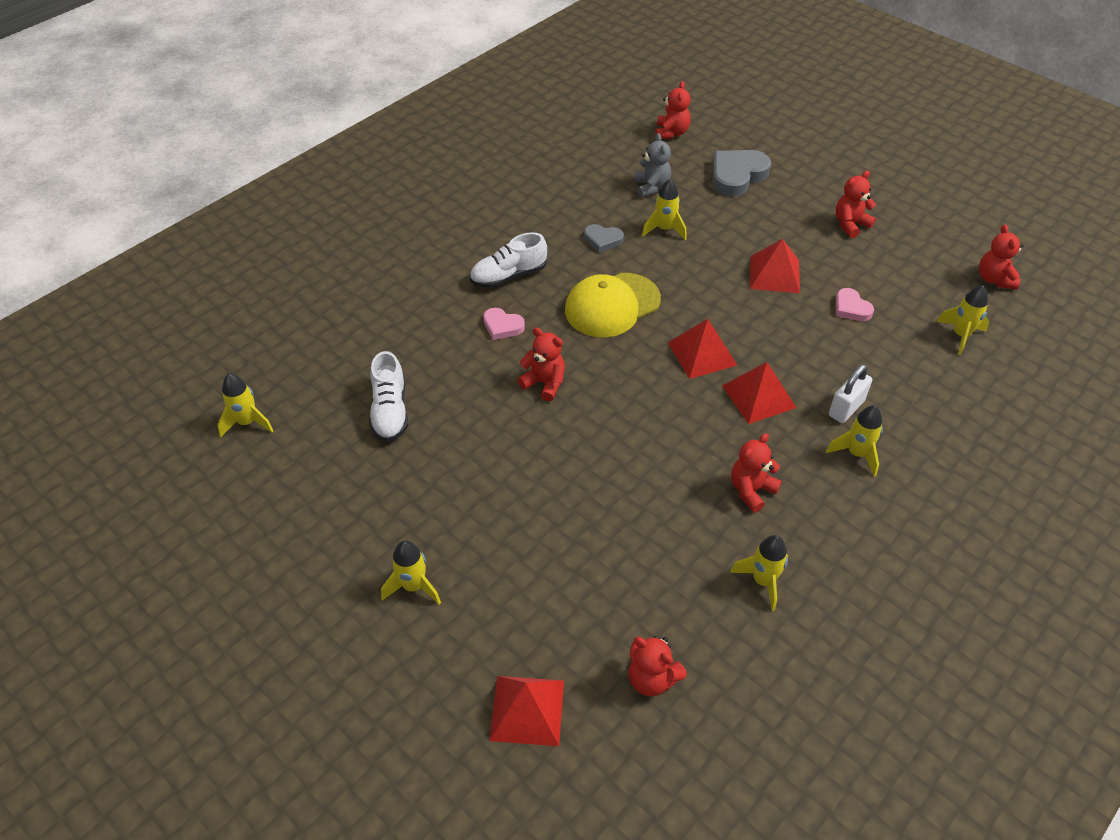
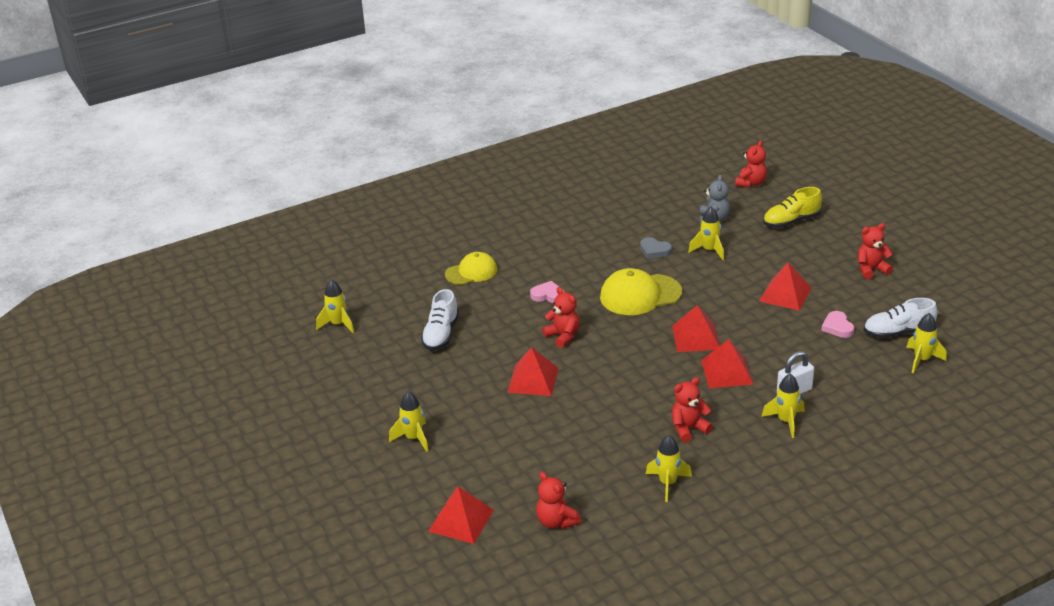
camera: 20 degrees right, 15 degrees down
(395, 309) = (471, 272): none -> yellow cap
(502, 326) = (548, 295): pink heart -> pink heart turned 150 degrees clockwise
(508, 276) = (568, 263): white shoe -> white shoe (898, 333)
(533, 457) = (533, 380): none -> red pyramid
(737, 176) = (791, 221): grey heart -> yellow shoe
(994, 279) = (977, 326): red teddy bear -> none

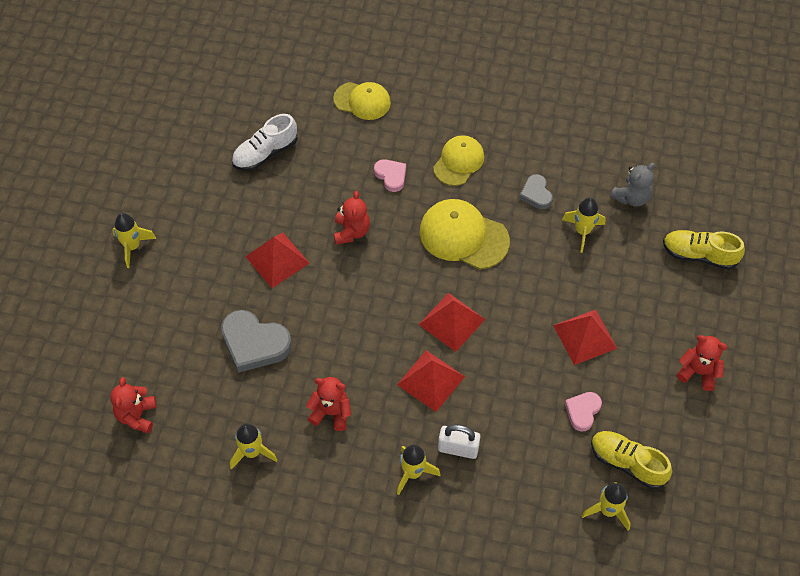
camera: 40 degrees right, 25 degrees up
(338, 324) = (206, 80): yellow rocket -> none
(461, 520) = (78, 355): red pyramid -> none
(582, 264) = (458, 162): none -> yellow cap
(583, 430) = (254, 343): none -> grey heart
(751, 183) = (721, 178): red teddy bear -> none
(898, 333) = (627, 463): white shoe -> yellow shoe

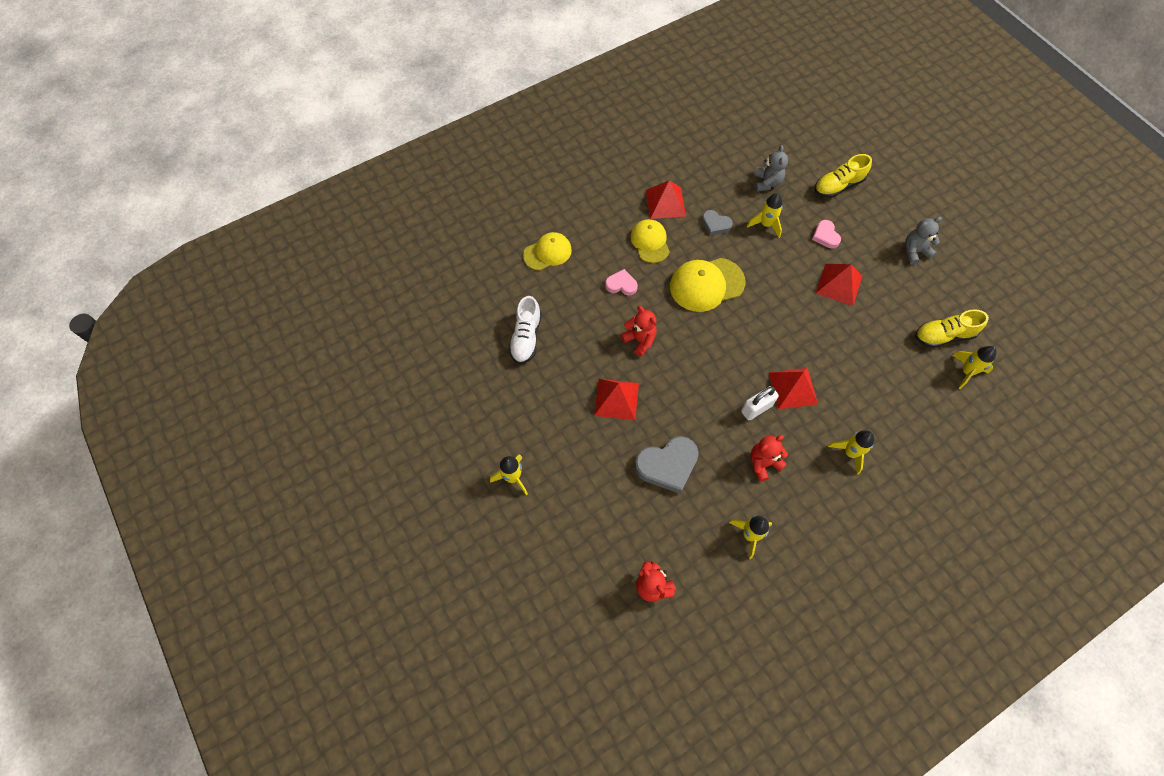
camera: 45 degrees left, 5 degrees up
(452, 322) = (762, 342): red pyramid -> red pyramid (665, 203)
(458, 448) = (855, 414): white padlock -> white padlock (756, 408)
(582, 411) = (889, 328): pink heart -> pink heart (825, 236)
(698, 372) = (914, 251): red teddy bear -> grey teddy bear

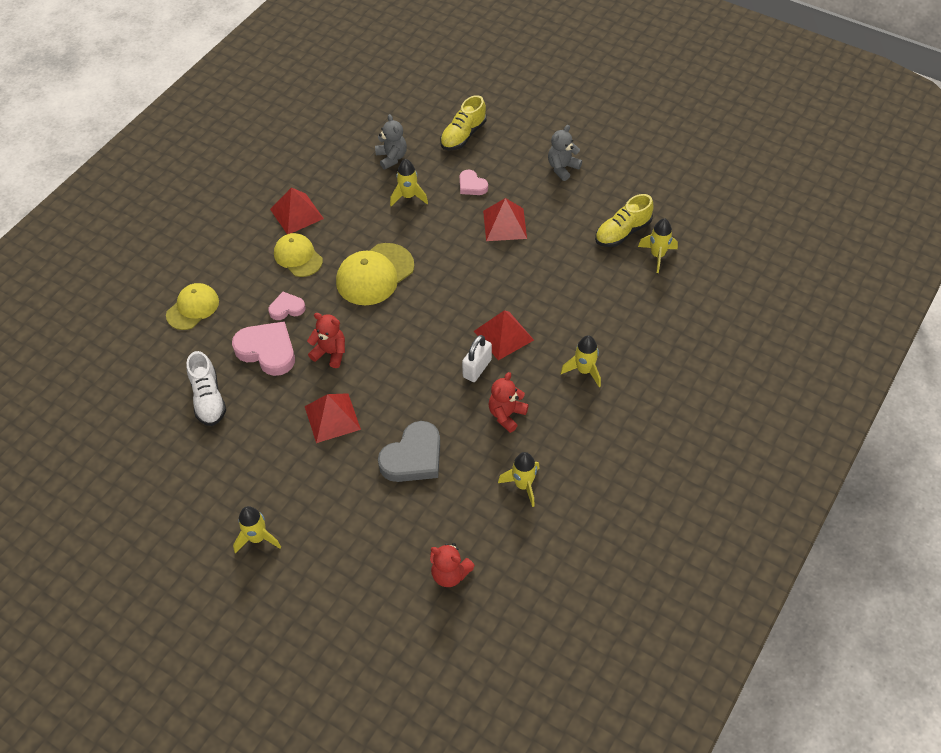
camera: 25 degrees left, 10 degrees down
(590, 316) = (267, 351): none -> pink heart
(715, 224) = (358, 215): grey heart -> none

